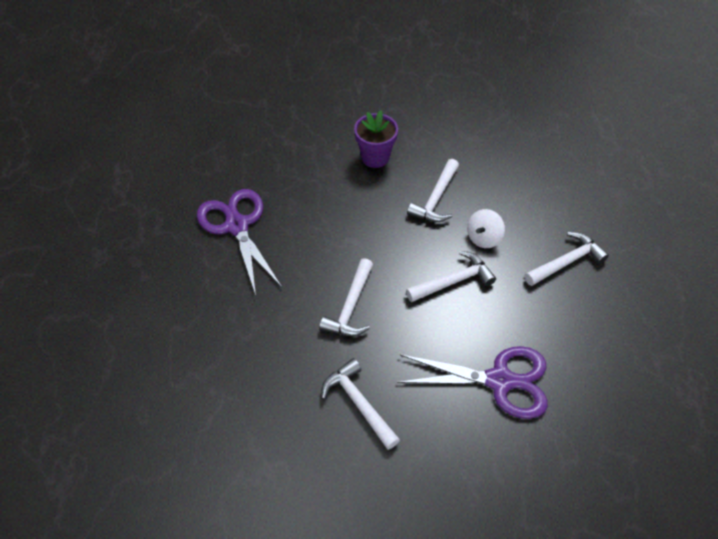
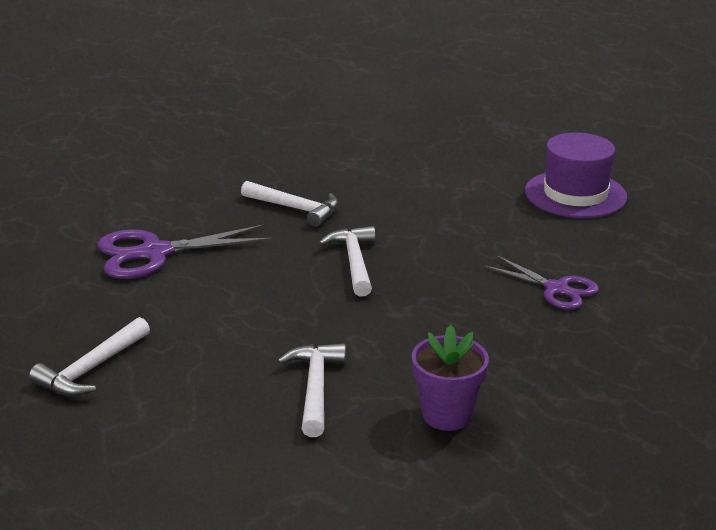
camera: 155 degrees right, 25 degrees down
(119, 327) = (575, 194): none -> purple hat
(237, 225) = (556, 289): purple scissors -> purple scissors, size x0.64
(453, 281) = (243, 311): white hammer -> none
(483, 238) = (221, 363): white spinning top -> none

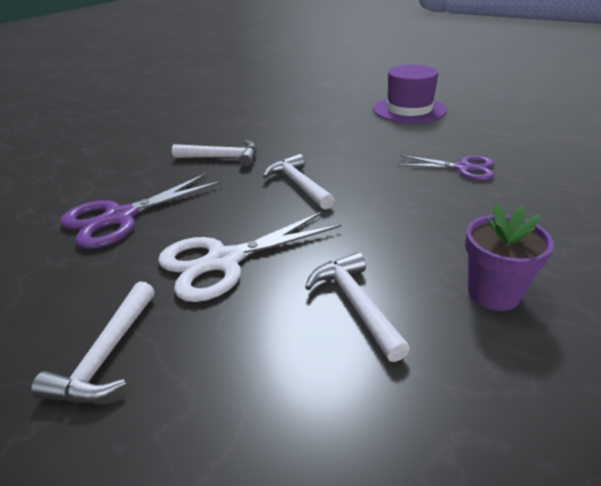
camera: 20 degrees left, 5 degrees up
(226, 321) = (223, 261): none -> white scissors

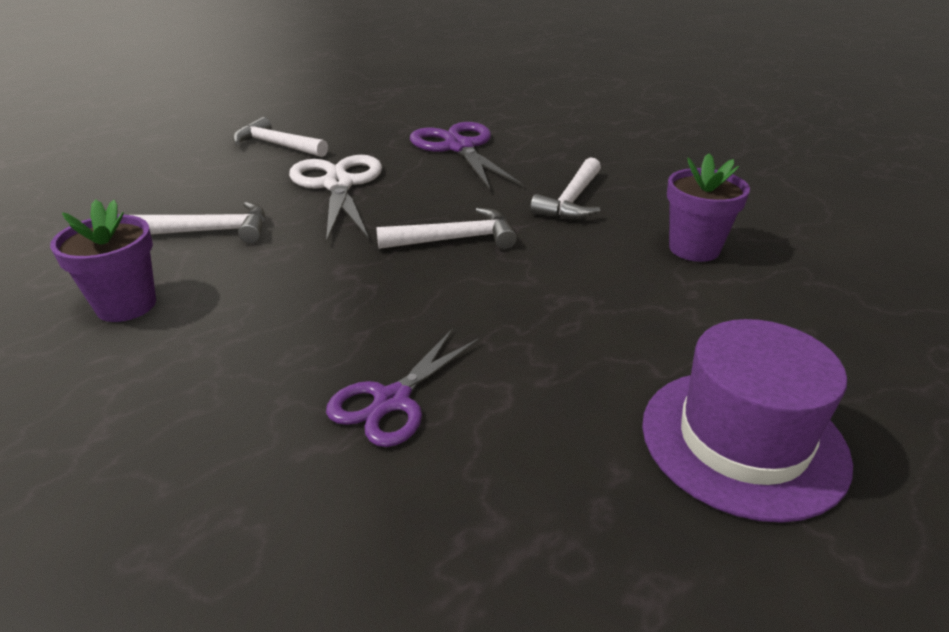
camera: 105 degrees right, 0 degrees up
(271, 124) = (694, 249): none -> purple flower pot

